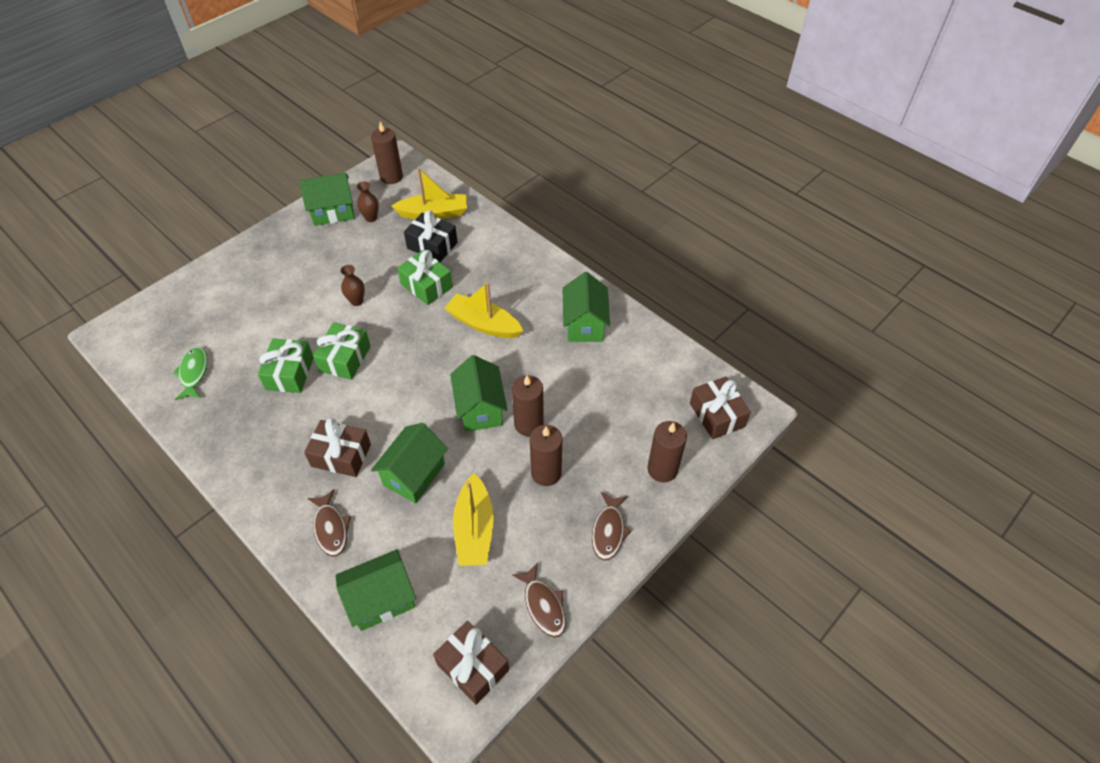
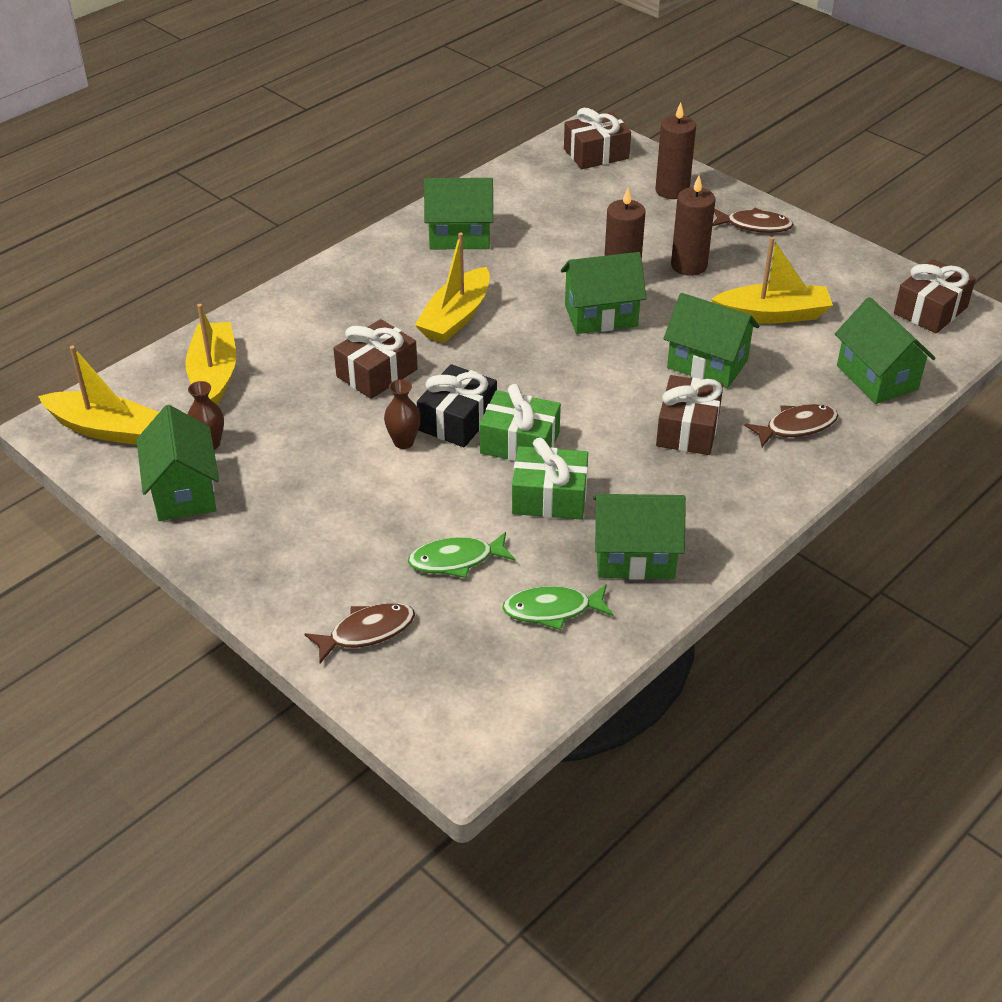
camera: 90 degrees left, 10 degrees down
(225, 416) = (635, 556): none -> green house
(247, 328) = (456, 560): none -> green fish
(391, 177) = (105, 429): brown candle -> yellow boat
(426, 285) = (377, 373): green gift -> brown gift
(432, 245) = (289, 372): black gift -> black gift (457, 420)
(543, 605) = (850, 267): brown fish -> brown fish (367, 632)

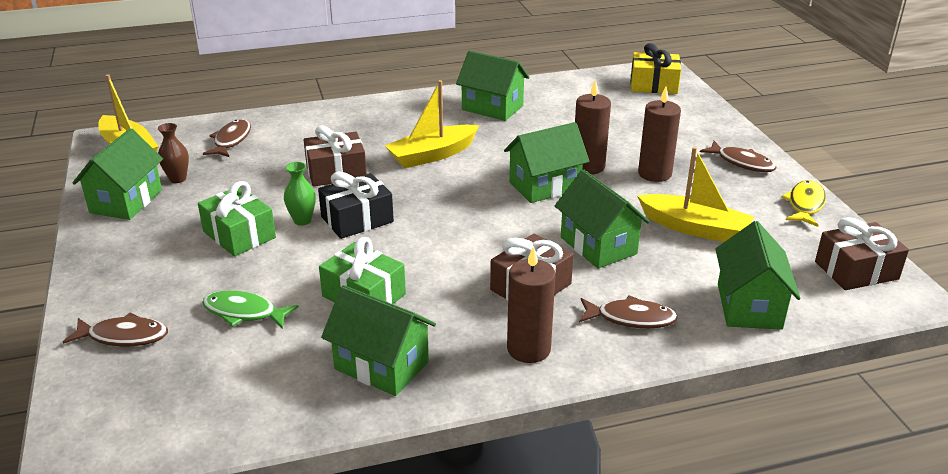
camera: 30 degrees right, 10 degrees down
(214, 374) = (231, 140): yellow boat -> brown fish
(403, 442) = (302, 220): brown vase -> green vase
(520, 443) = (385, 250): green gift -> green gift (239, 235)
(552, 610) = (271, 378): green fish -> none
(596, 154) = (653, 85): brown gift -> yellow gift
(601, 315) = (544, 186): green house -> green house turned 45 degrees counterclockwise
(672, 190) = (692, 122): brown candle -> brown candle (528, 349)
(842, 255) = (805, 204): none -> yellow fish

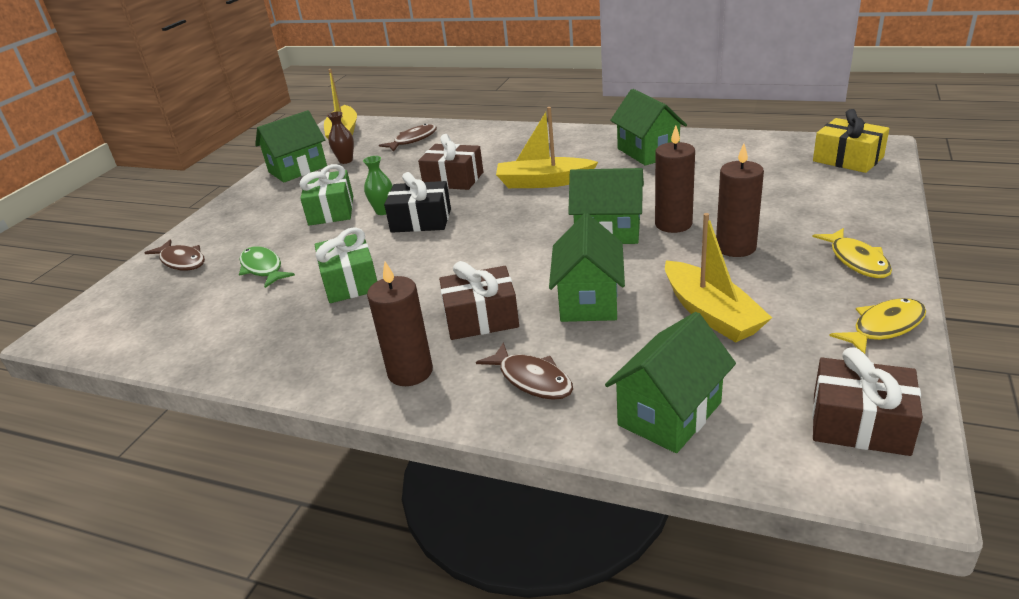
camera: 40 degrees right, 0 degrees up
(381, 365) = (292, 341): green house -> none
(742, 163) = (856, 260): brown fish -> yellow fish

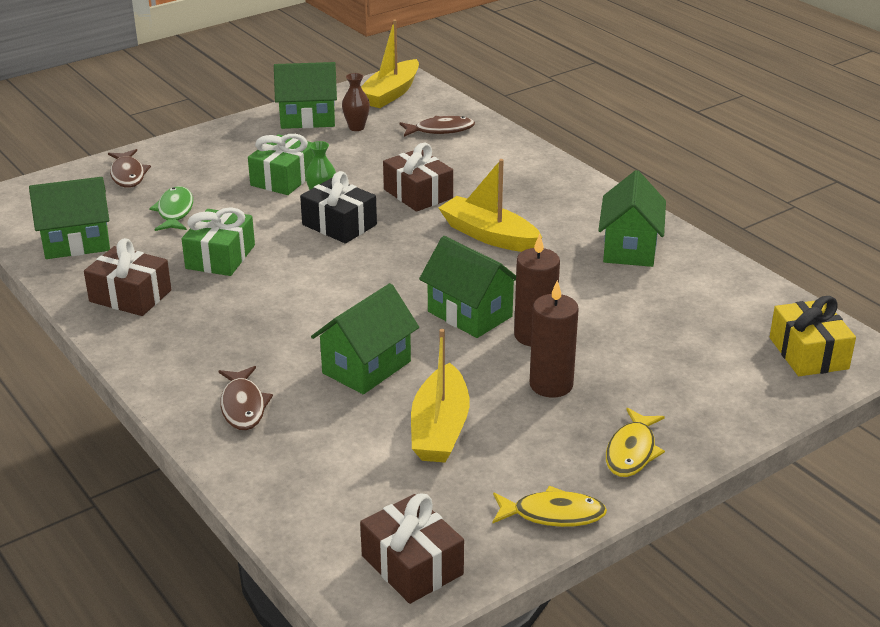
camera: 30 degrees right, 0 degrees up
(410, 372) = (174, 355): brown candle -> none
(481, 318) = (271, 339): brown gift -> brown gift (130, 296)
(669, 414) = (297, 482): green house -> green house (77, 243)

